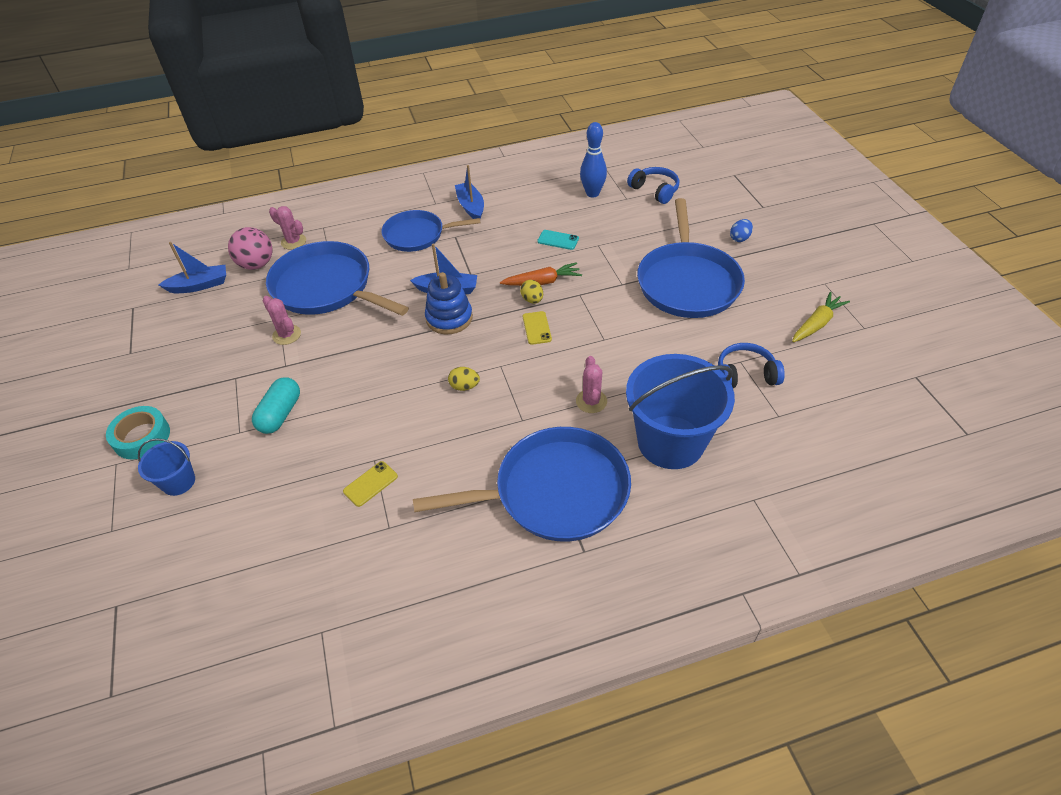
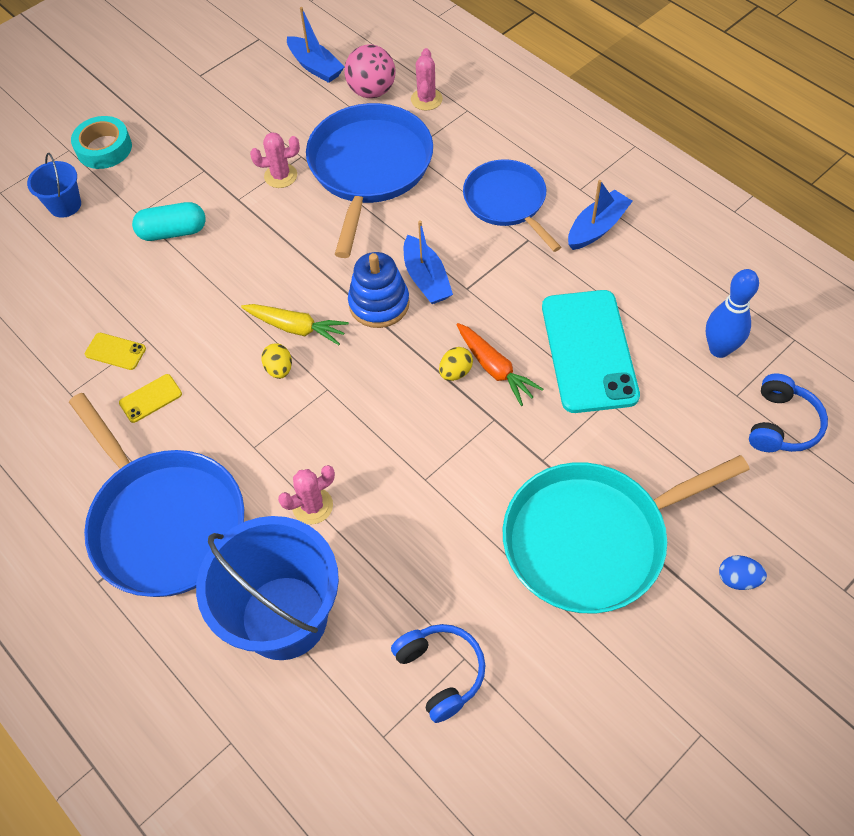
camera: 65 degrees right, 10 degrees up
(286, 335) = (280, 176): pink cactus -> pink cactus turned 60 degrees clockwise
(536, 328) = (408, 398): yellow phone -> yellow phone (150, 398)
(558, 240) = (589, 351): turquoise phone -> turquoise phone, size x2.42
(687, 282) = (592, 539): blue pan -> turquoise pan
(816, 324) = (596, 744): yellow carrot -> yellow carrot (296, 328)

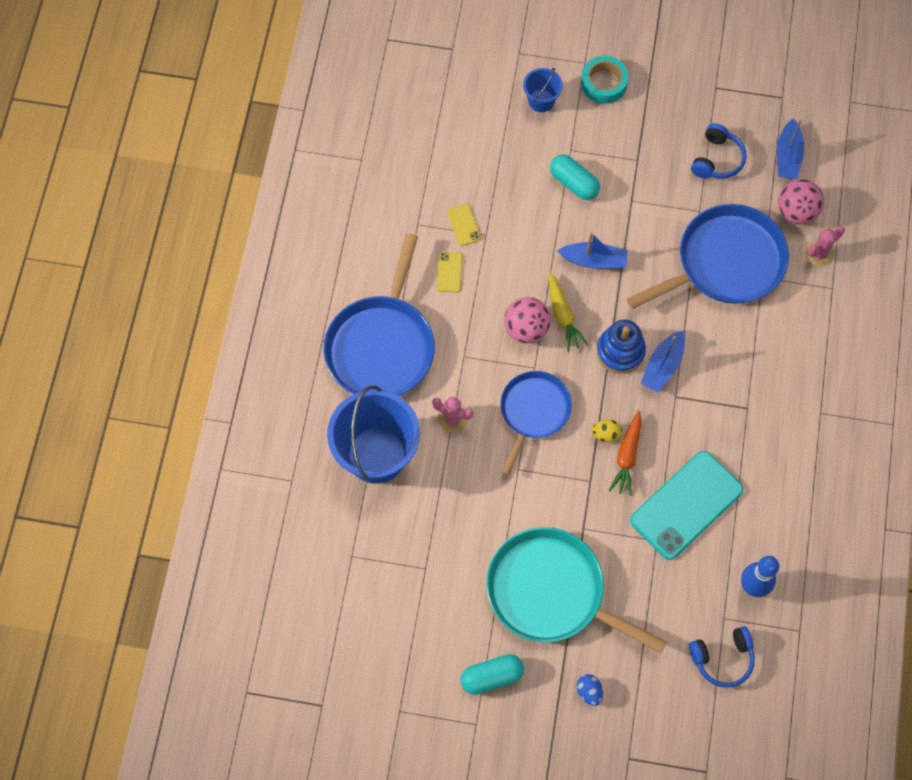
camera: 50 degrees right, 10 degrees up
(150, 398) = (449, 272): yellow phone -> yellow phone turned 75 degrees clockwise
(279, 369) = (526, 329): yellow egg -> pink ball
(280, 176) = (672, 211): pink cactus -> none
(441, 672) = (408, 561): blue headphones -> blue headphones (717, 159)
(507, 202) = (769, 373): blue pan -> blue pan (533, 412)
(597, 227) = (794, 446): blue boat -> blue boat (594, 260)
(651, 674) = (492, 676): none -> turquoise capsule

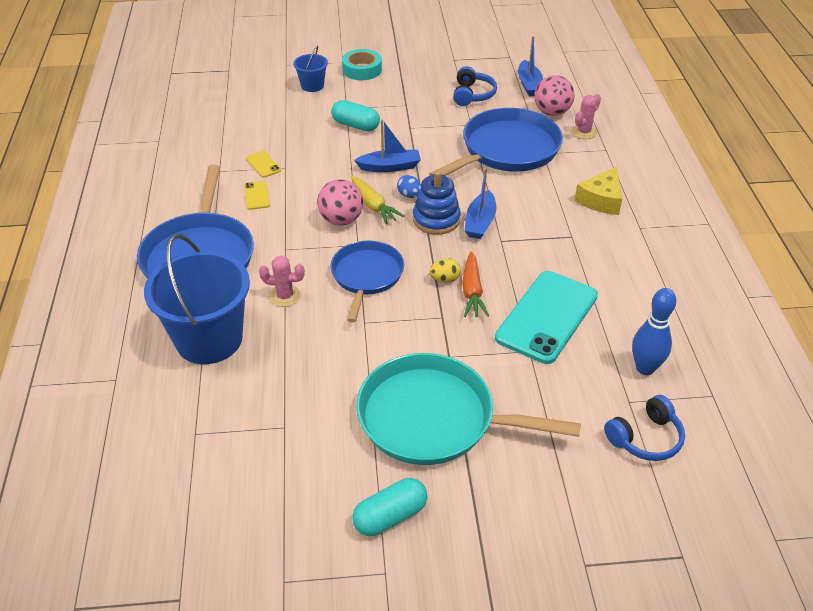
camera: 15 degrees left, 25 degrees down
(589, 691) = (510, 505): blue egg -> blue egg (409, 195)
(797, 364) = (601, 200): none -> yellow cheese

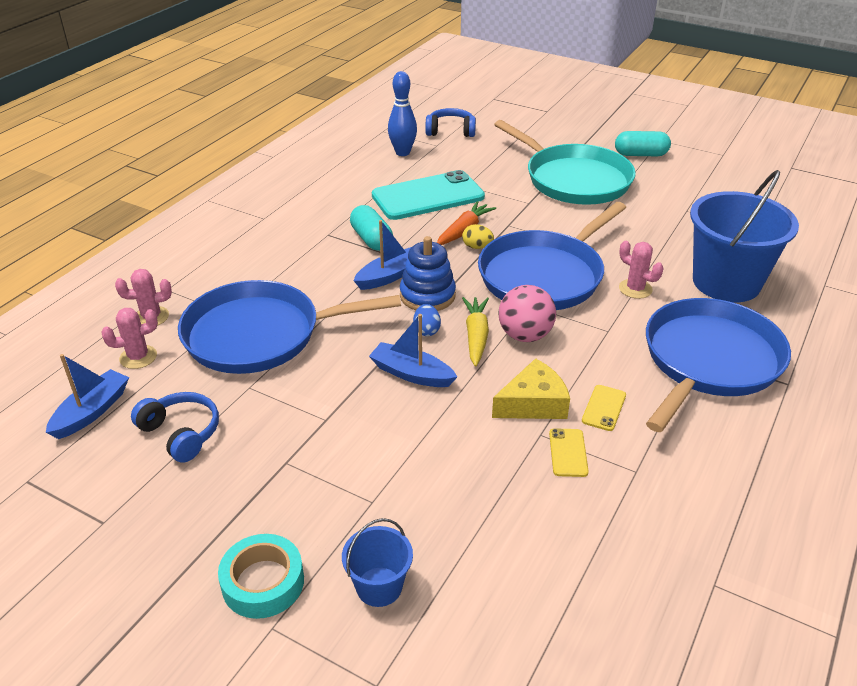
camera: 145 degrees left, 5 degrees down
(355, 125) = (390, 459): turquoise capsule -> turquoise capsule (371, 239)
(366, 276) = (544, 275): blue pan -> blue pan, size x1.57
(472, 95) = (181, 433): blue headphones -> blue headphones turned 90 degrees clockwise
(552, 112) = (138, 357): pink ball -> pink cactus
(601, 200) = (255, 249): yellow cheese -> yellow cheese (533, 403)

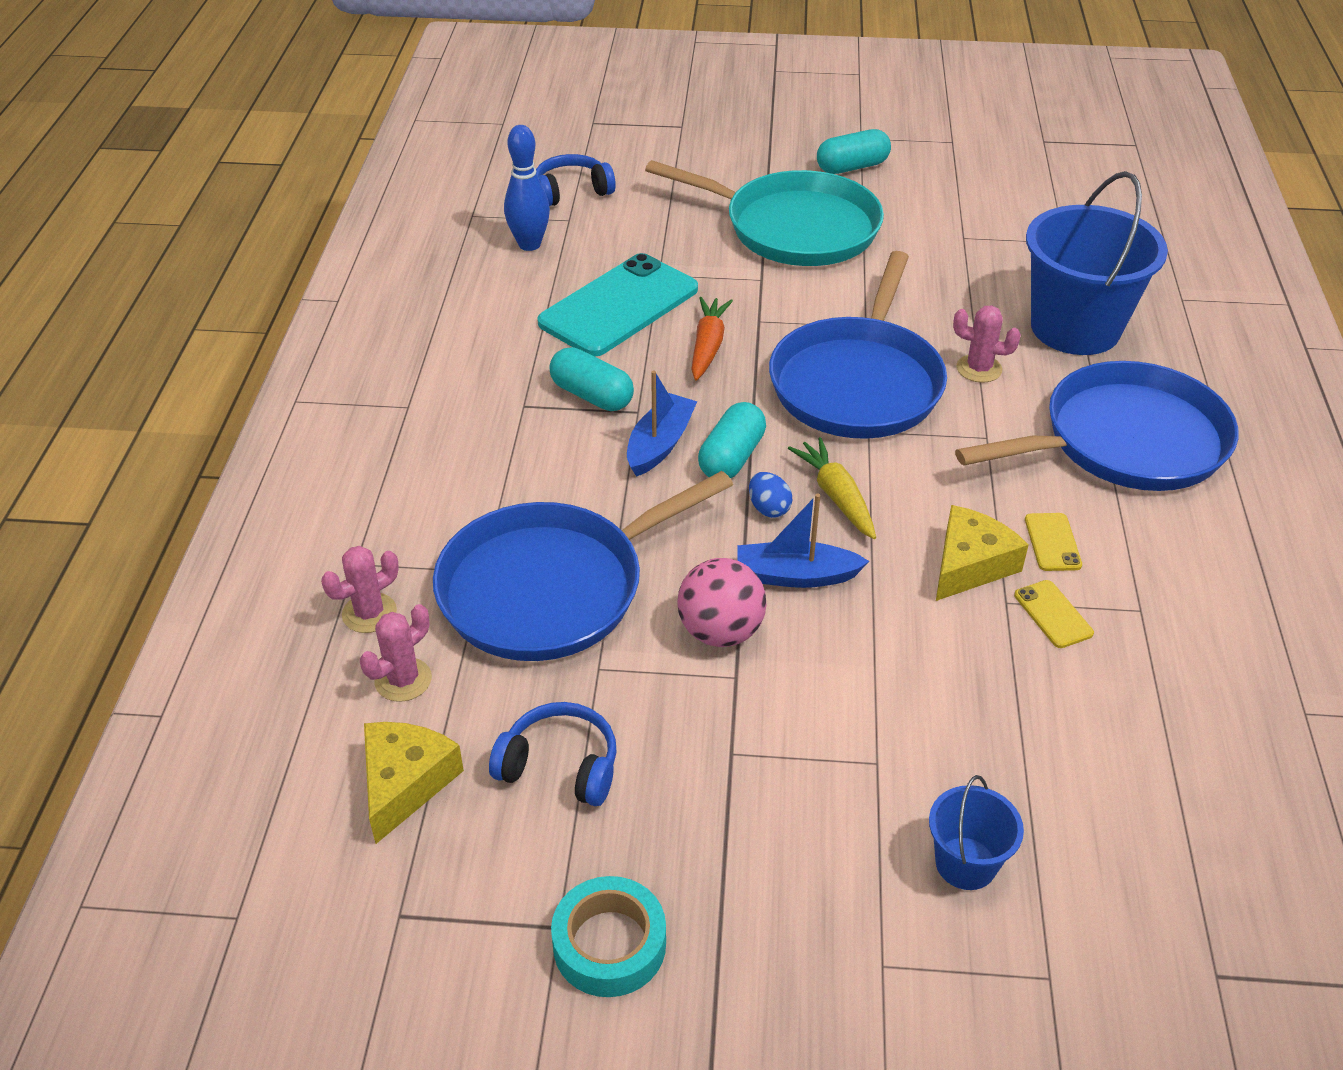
camera: 25 degrees left, 5 degrees up
(92, 411) = (405, 783): blue boat -> yellow cheese
(263, 582) = (828, 916): turquoise tape -> turquoise tape (609, 944)
(427, 295) = (732, 457): blue stacking toy -> turquoise capsule
(477, 247) = (742, 366): yellow egg -> none
(525, 335) = (894, 476): pink ball -> pink ball (720, 632)
(709, 361) = (1125, 441): blue pan -> blue pan turned 60 degrees clockwise

